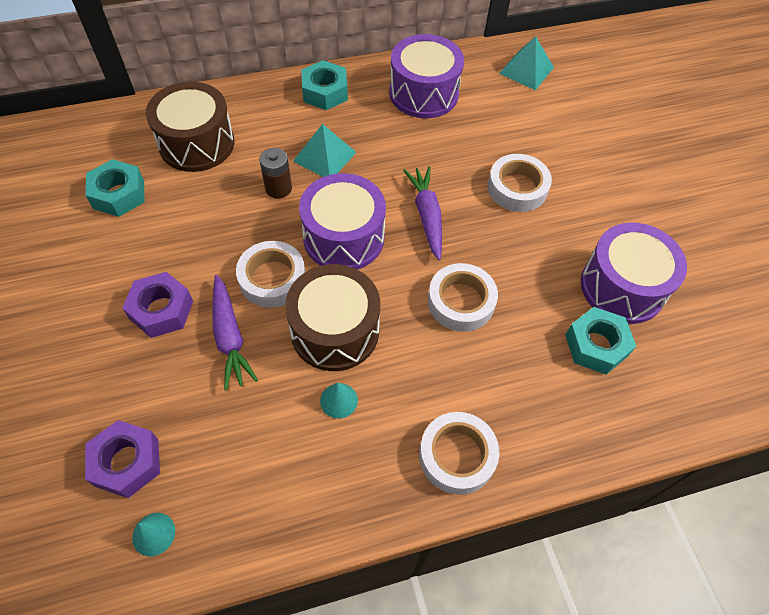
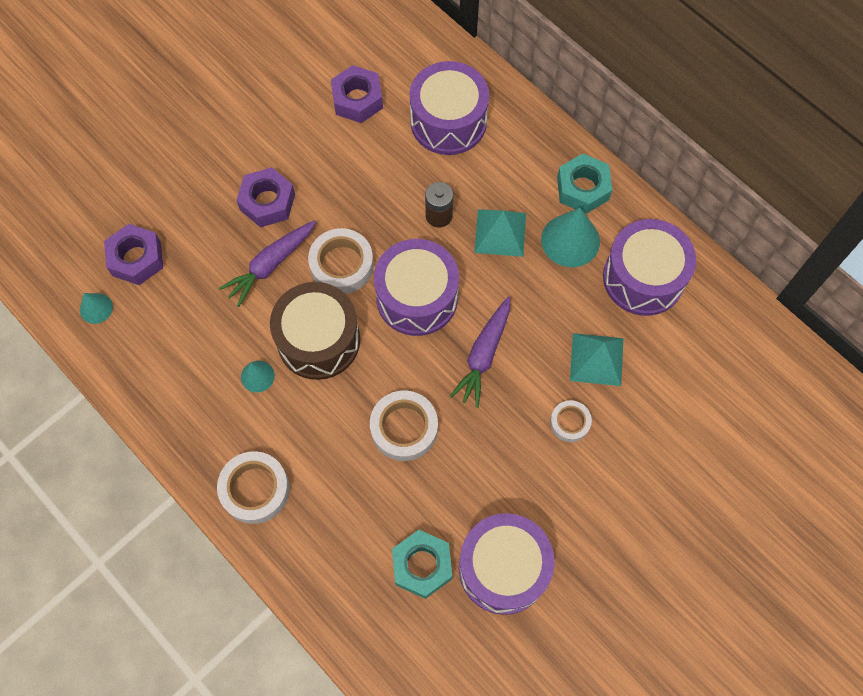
camera: 65 degrees right, 10 degrees up
(119, 194) = (357, 99): turquoise nut -> purple nut
(197, 143) = (448, 121): brown drum -> purple drum
(363, 118) = (570, 240): none -> turquoise cone
(426, 216) = (483, 355): purple carrot -> purple carrot turned 150 degrees clockwise
(517, 188) = (569, 422): white tape -> white tape, size x0.60
(526, 70) = (750, 363): turquoise pyramid -> turquoise pyramid (596, 359)

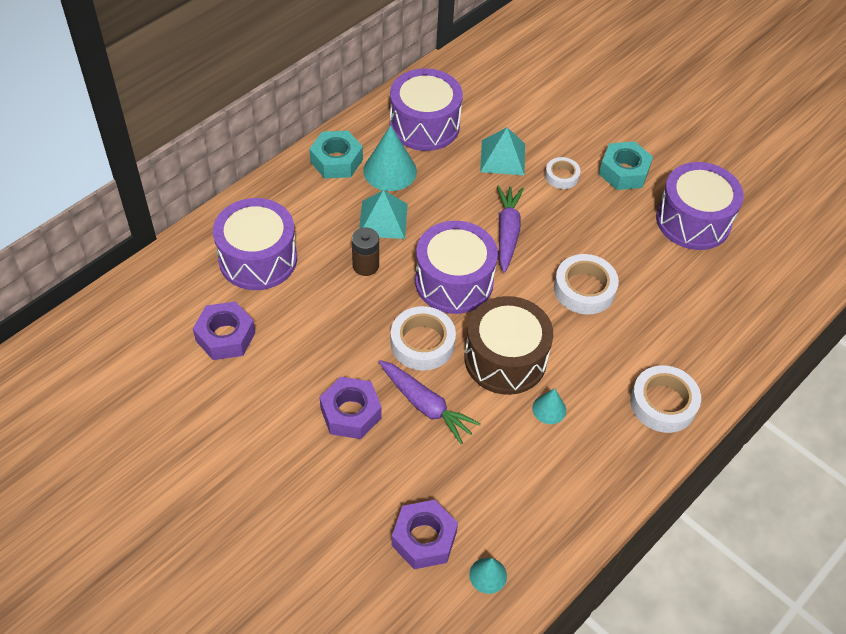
camera: 95 degrees left, 15 degrees down
(422, 565) = (704, 274): turquoise nut -> turquoise nut (623, 172)
(483, 355) = (507, 232): purple carrot -> purple carrot turned 105 degrees counterclockwise

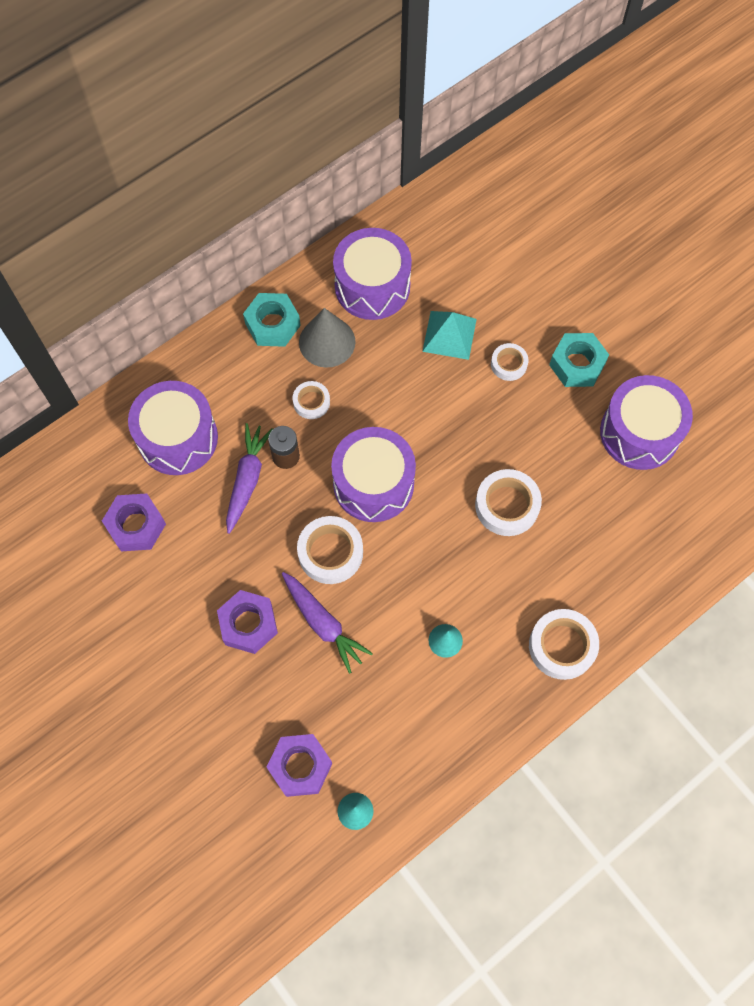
camera: 10 degrees right, 15 degrees up
(383, 219) = (311, 402): turquoise pyramid -> white tape
(390, 171) = (327, 342): turquoise cone -> grey cone
(505, 359) = (411, 579): brown drum -> none
(507, 232) = (438, 429): purple carrot -> purple carrot (247, 479)

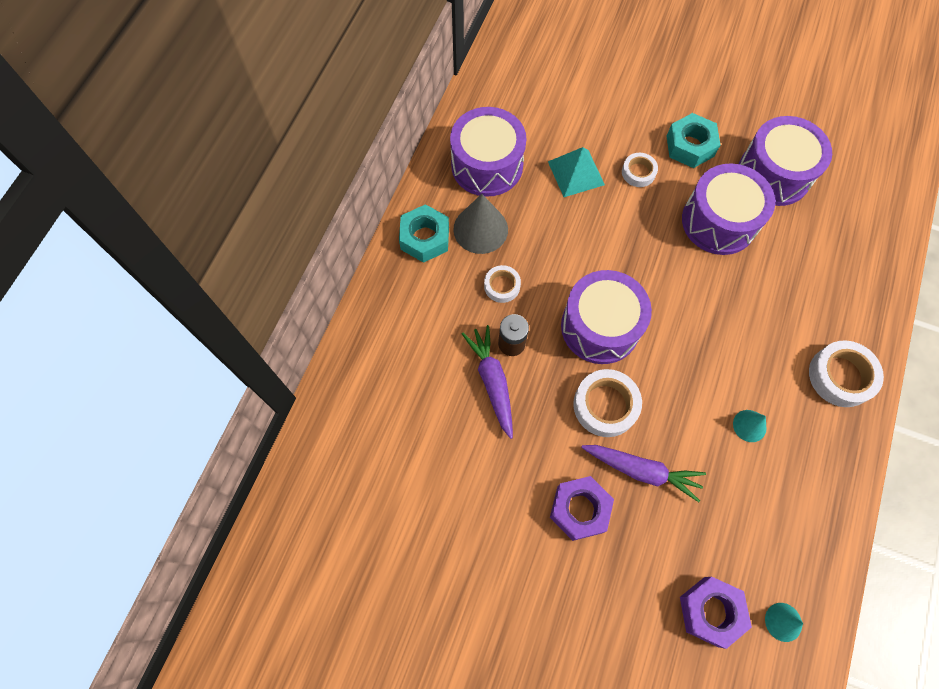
camera: 30 degrees left, 0 degrees up
(136, 526) = (421, 478): purple nut -> none
(178, 438) = (407, 379): purple drum -> purple drum (719, 221)
(507, 505) = (717, 286): white tape -> none

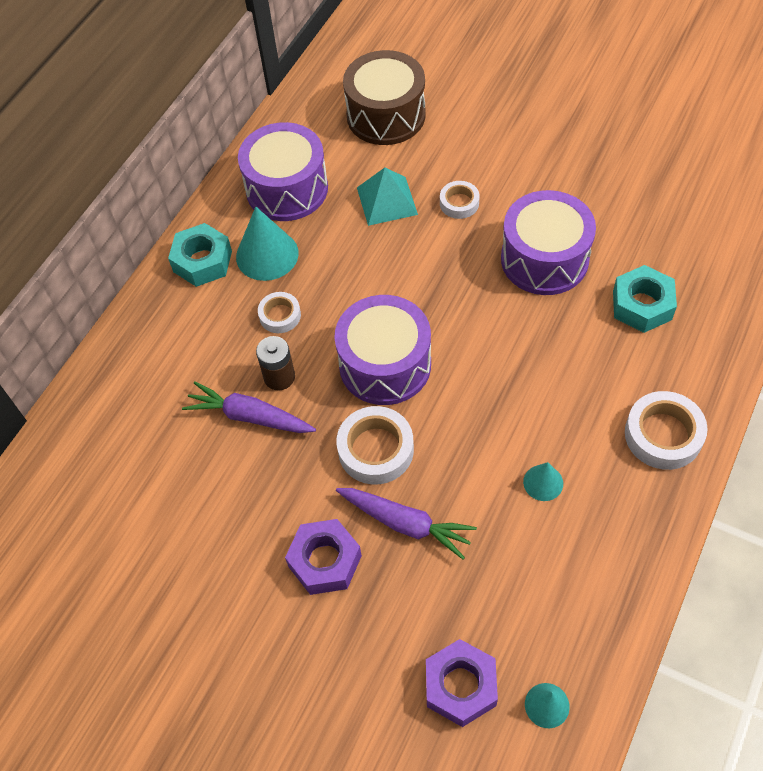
camera: 10 degrees right, 10 degrees down
(480, 229) = (267, 255): grey cone -> turquoise cone
(492, 382) = (249, 416): purple carrot -> purple carrot turned 60 degrees counterclockwise
(561, 91) = (386, 115): none -> brown drum
(690, 146) = (524, 178): turquoise nut -> turquoise nut (642, 305)
(773, 174) = (618, 211): purple drum -> none

